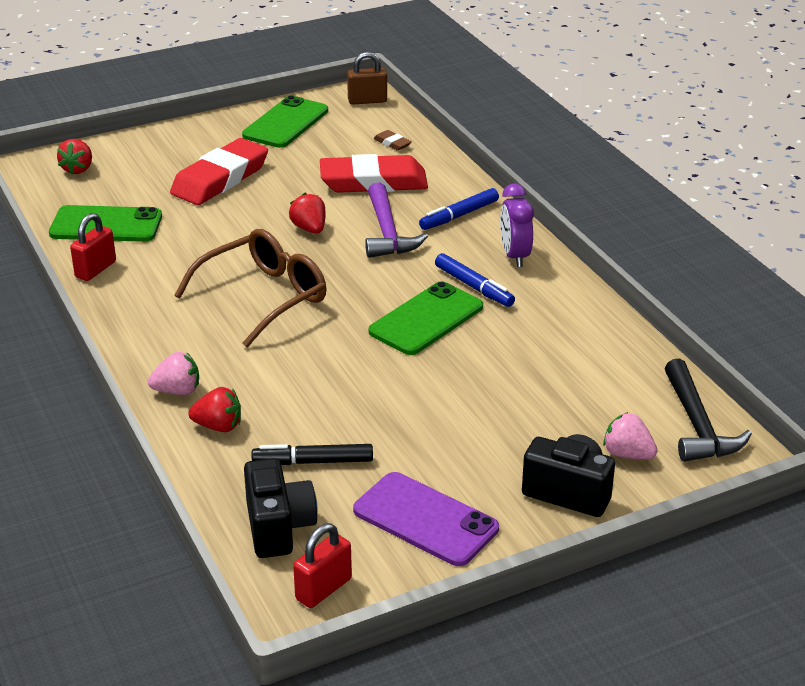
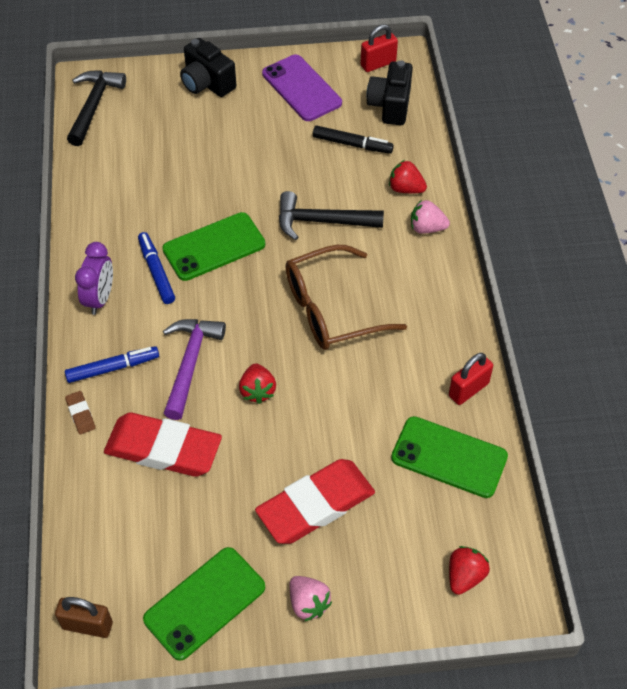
camera: 160 degrees left, 20 degrees up
(312, 369) = (322, 221): none -> black hammer
(392, 143) = (107, 517): brown eraser -> brown eraser (80, 414)
(627, 454) = (153, 98): pink strawberry -> pink strawberry (308, 603)

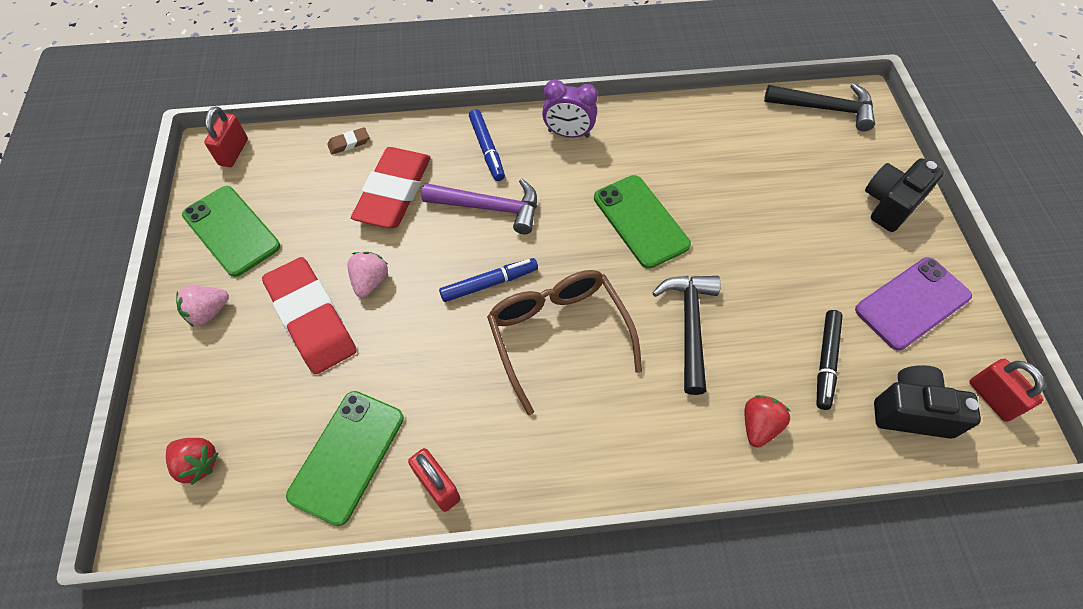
camera: 90 degrees right, 5 degrees up
(80, 414) = (438, 131): brown eraser -> brown eraser (349, 143)
(87, 625) = (233, 152): brown padlock -> red padlock
(156, 272) = (603, 174): blue marker -> blue marker (489, 283)
(257, 391) = (452, 265): red strawberry -> none
(427, 228) = (693, 449): pink strawberry -> pink strawberry (370, 281)

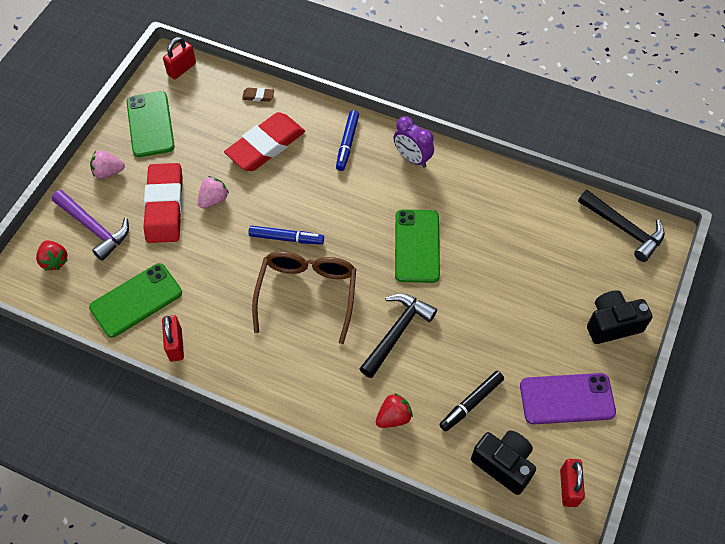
camera: 30 degrees right, 0 degrees up
(489, 208) = (321, 186): purple hammer -> purple hammer (94, 228)

